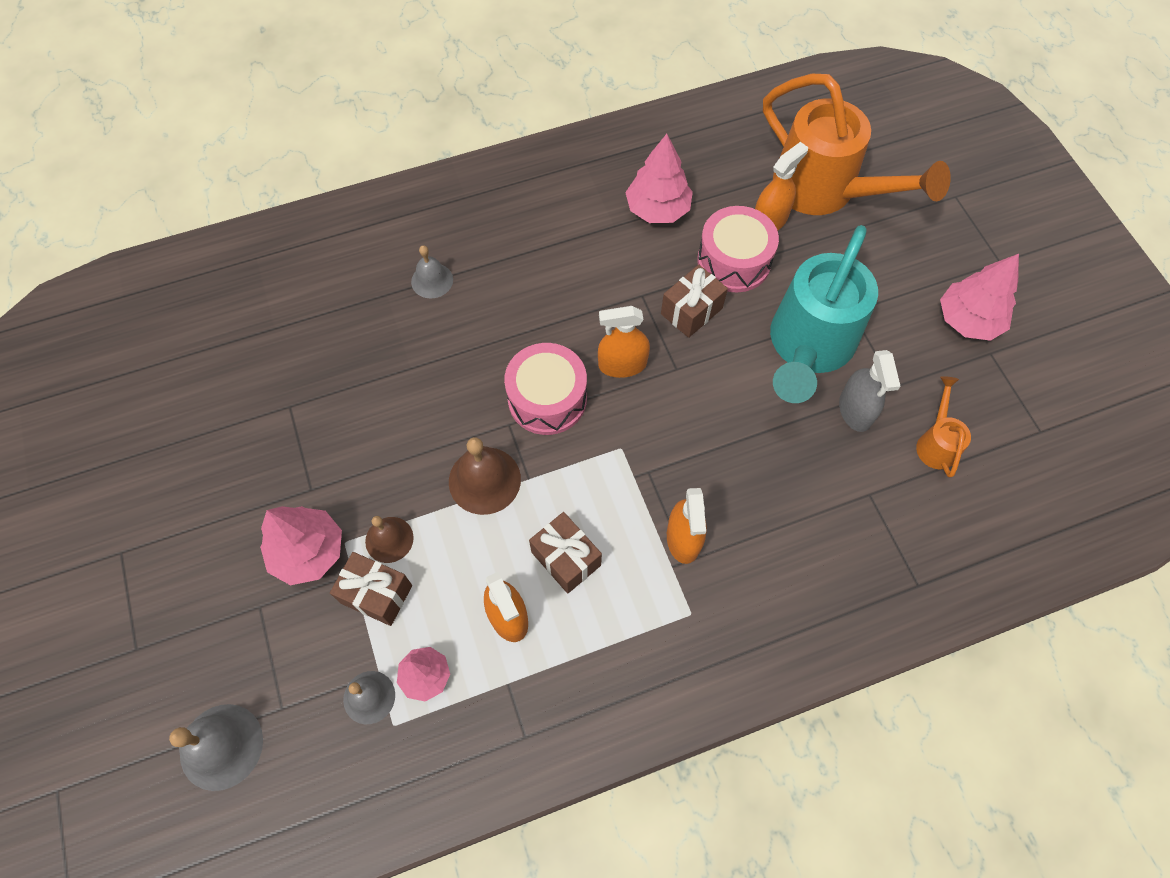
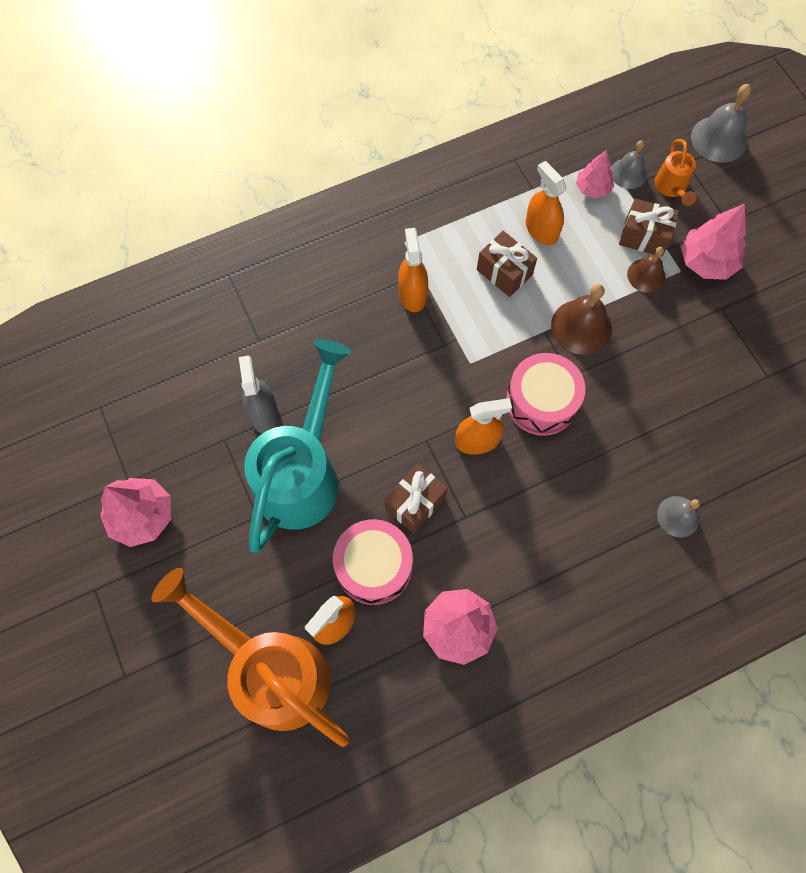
camera: 175 degrees right, 5 degrees up
(936, 442) = (195, 389): orange watering can -> orange watering can (671, 188)

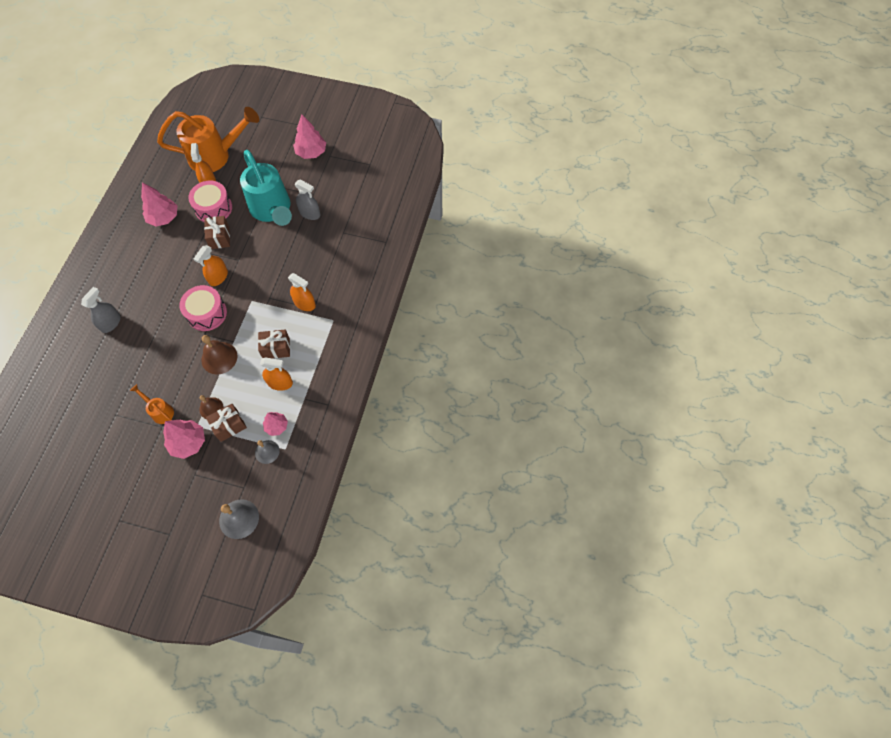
camera: 130 degrees right, 5 degrees down
(671, 188) = (238, 465): orange watering can -> orange watering can (160, 411)
(678, 516) = (111, 323): grey bell -> grey spray bottle

